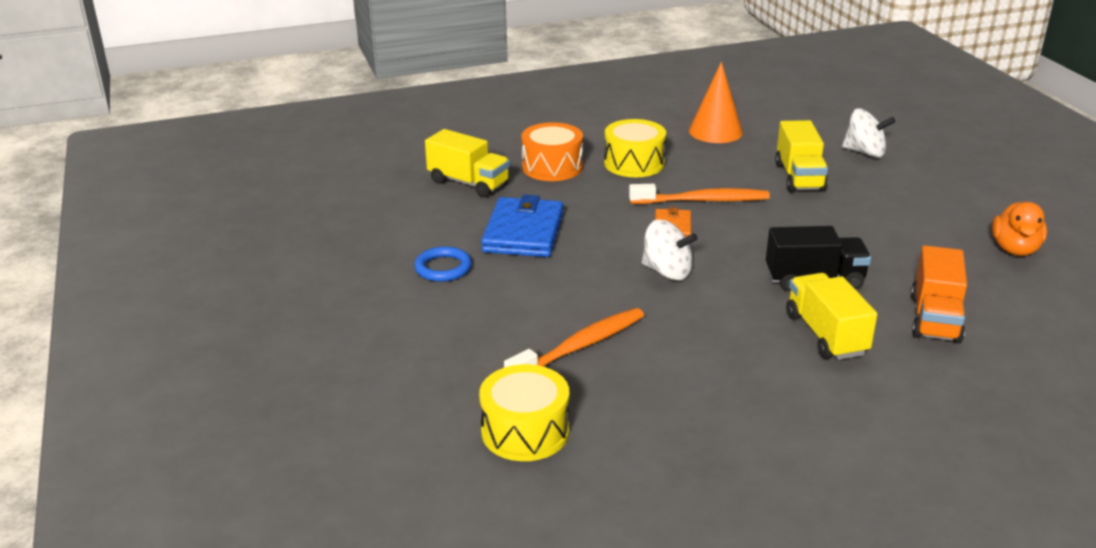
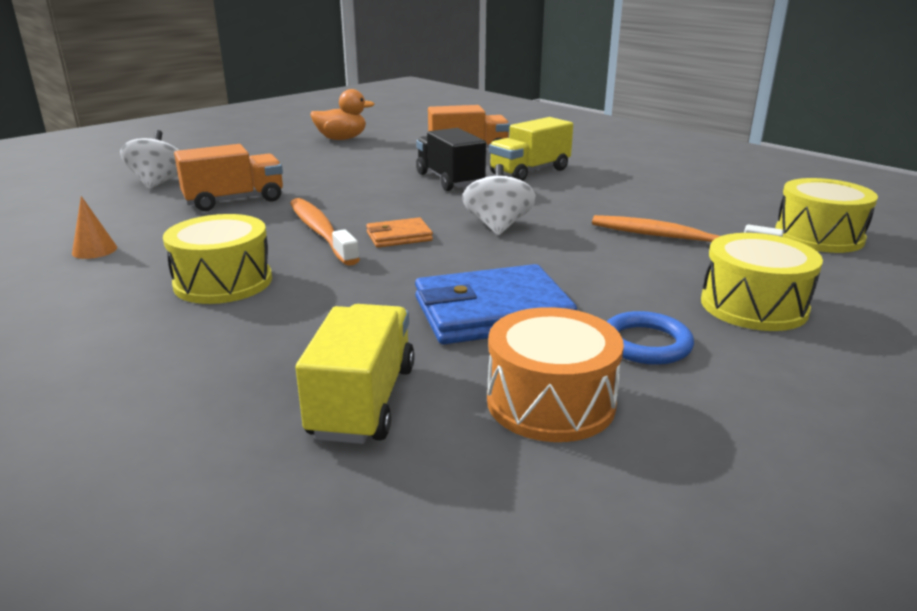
camera: 115 degrees left, 5 degrees down
(446, 326) = (753, 306): none -> yellow drum
(552, 167) = (259, 338): orange drum -> orange drum (550, 402)
(715, 131) = (94, 250): orange cone -> orange cone, size x0.51
(799, 177) = (234, 200): yellow truck -> orange truck

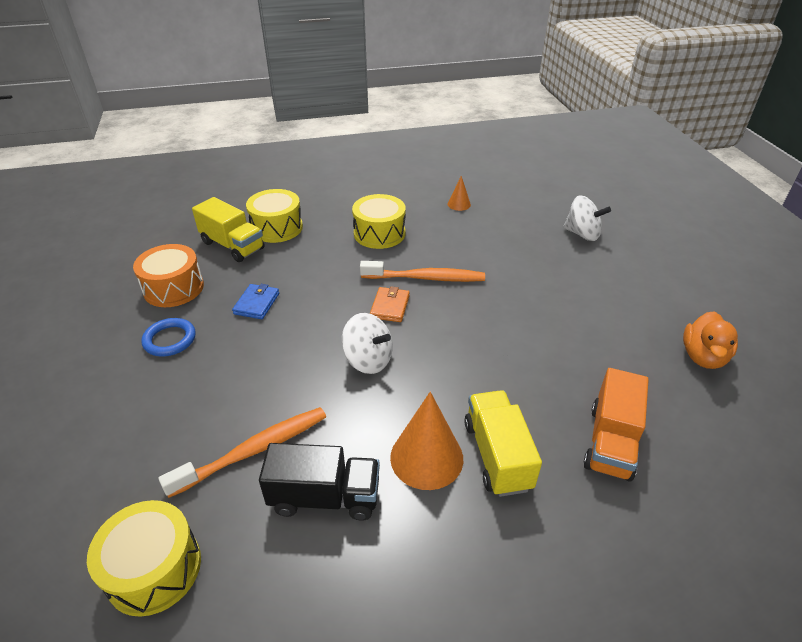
camera: 120 degrees right, 15 degrees up
(234, 200) = (518, 257): orange truck -> none
(449, 180) = (503, 380): black truck -> black truck (325, 497)
(492, 312) = (256, 303): blue wallet -> blue wallet, size x0.53
(568, 187) = (426, 457): none -> orange cone
(753, 306) = (141, 412): yellow drum -> yellow drum (277, 228)

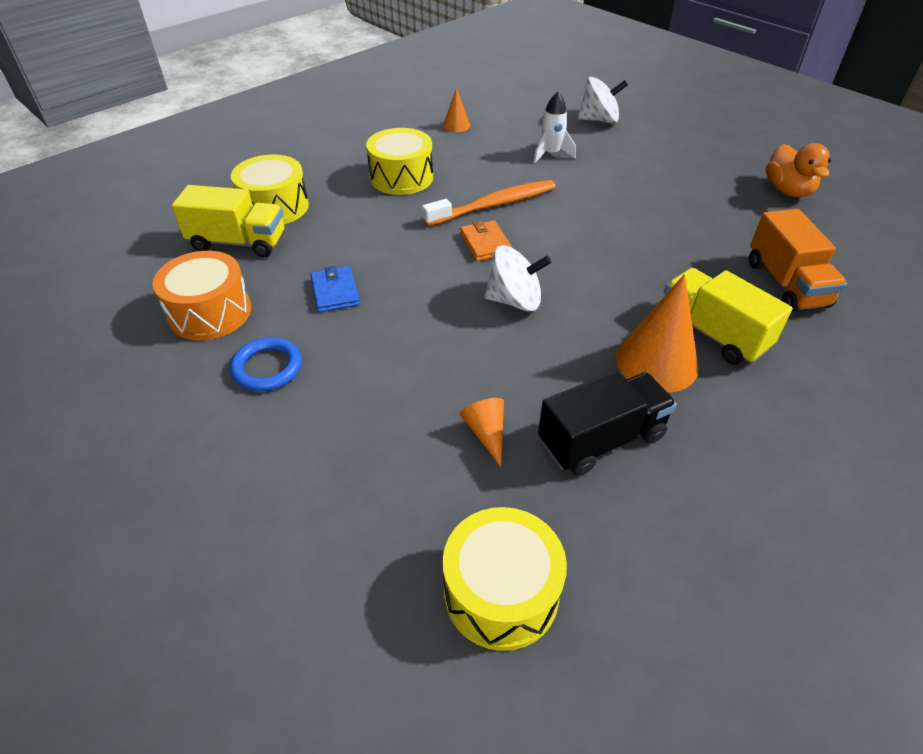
camera: 30 degrees left, 5 degrees up
(253, 451) = (486, 433): orange toothbrush -> orange cone
(511, 251) = (551, 154): none -> white rocket

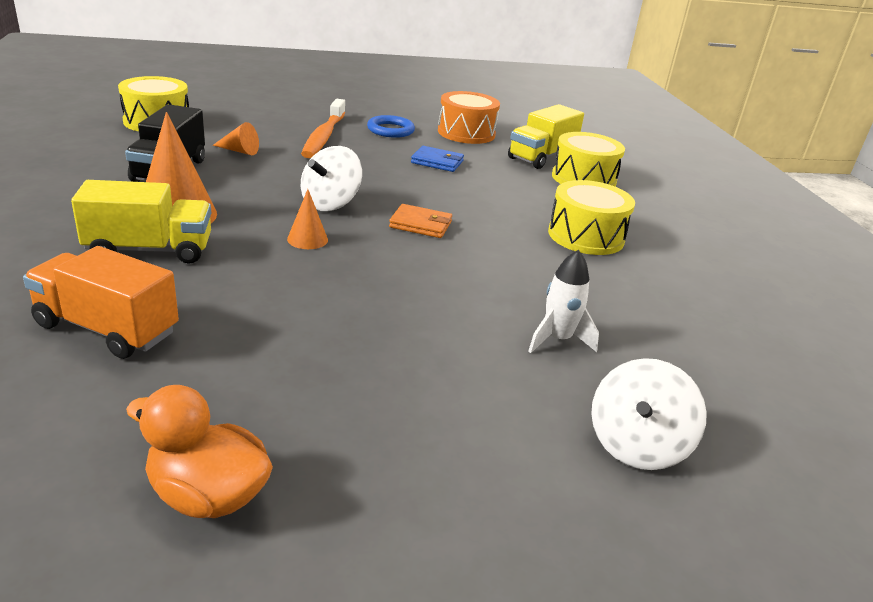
camera: 120 degrees right, 15 degrees down
(456, 125) = (698, 312): orange cone -> orange cone (307, 239)
(493, 205) = (479, 254): orange toothbrush -> orange toothbrush (324, 136)

